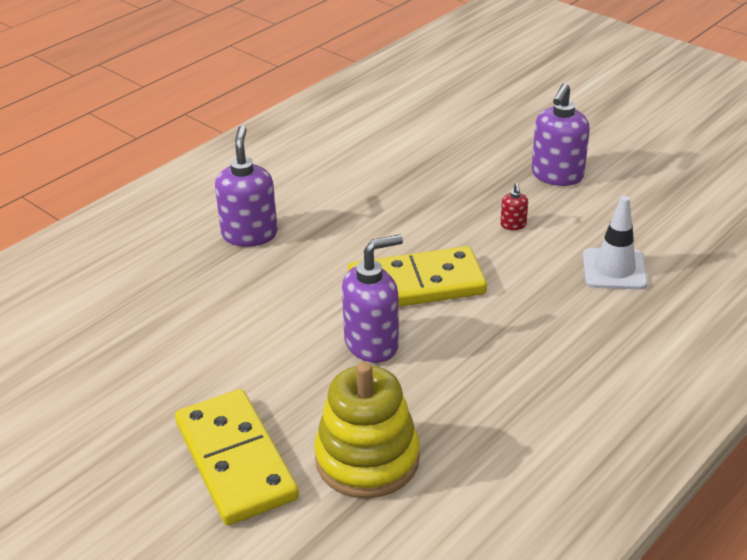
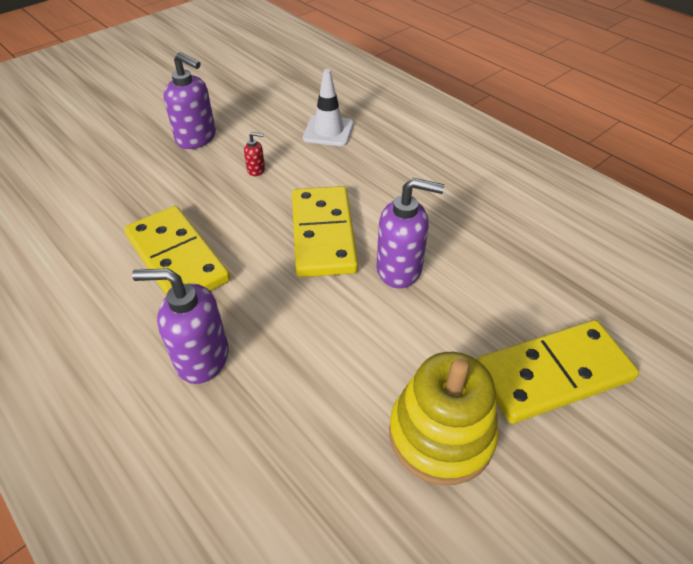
camera: 85 degrees left, 10 degrees up
(364, 200) = (177, 258): none -> yellow domino
(367, 459) = (538, 282): yellow stacking toy -> yellow stacking toy (441, 434)
(372, 344) = (399, 269): purple soap dispenser -> purple soap dispenser turned 120 degrees clockwise

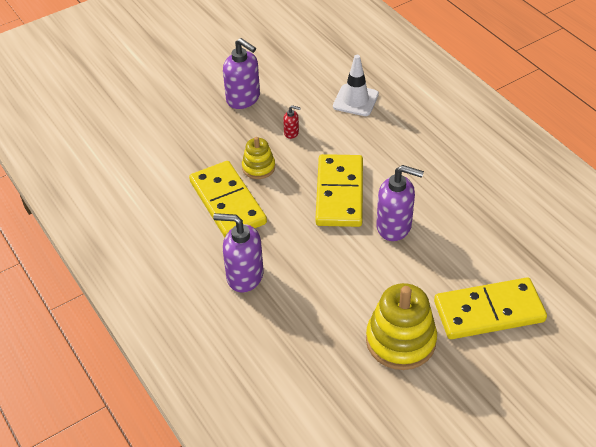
camera: 10 degrees right, 0 degrees up
(217, 212) = (258, 167): none -> yellow stacking toy

